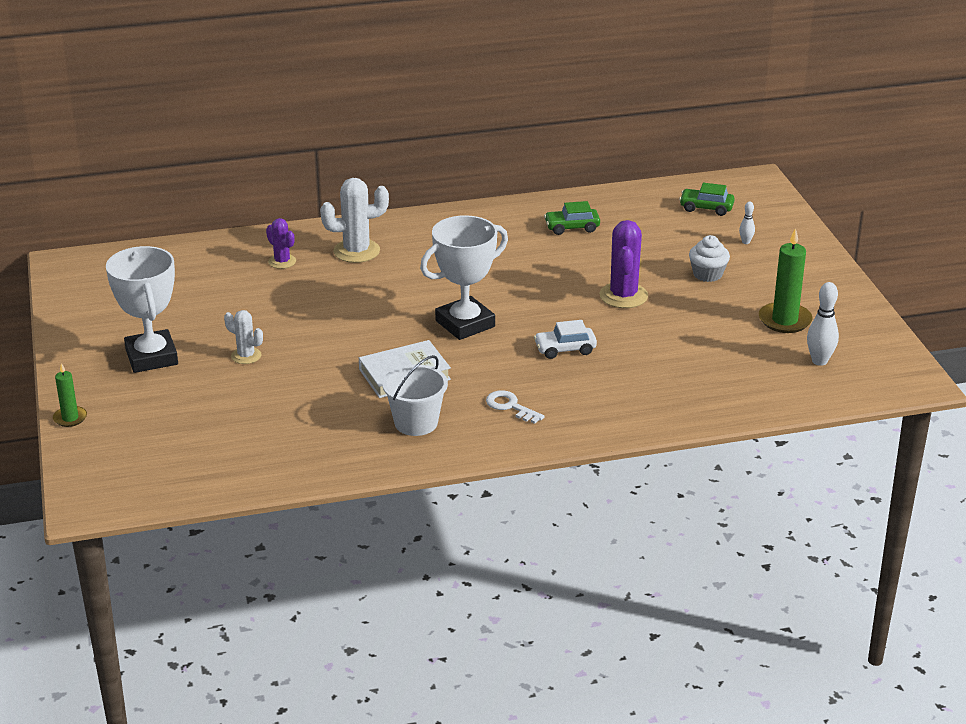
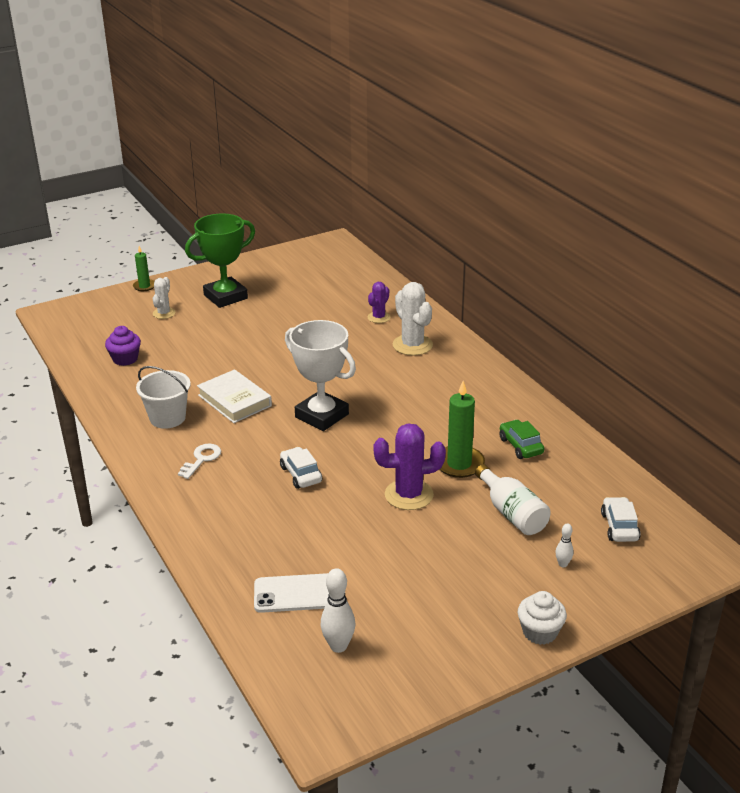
camera: 75 degrees right, 0 degrees up
(151, 357) = (225, 297): white trophy -> green trophy
(246, 356) = (239, 330): white cactus -> white cactus (164, 313)
(260, 445) = (125, 359): none -> purple cupcake
(670, 251) = (512, 513): none -> white bottle
(706, 208) = (619, 527): green car -> white car
(707, 274) = (478, 544): white cupcake -> white cupcake (540, 632)
(747, 372) = (299, 593): none -> white phone
(784, 320) = (411, 611): green candle -> green candle (459, 464)

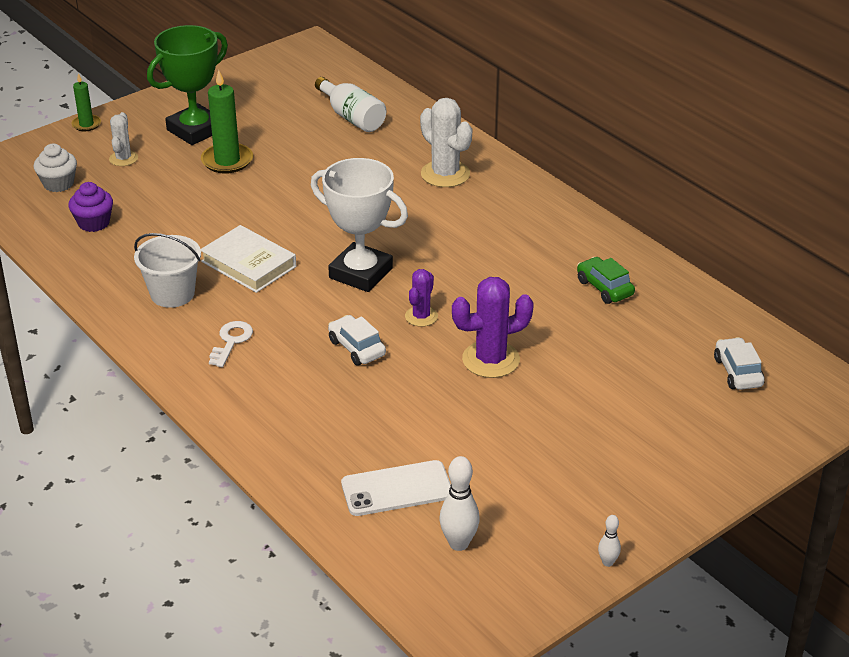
camera: 10 degrees left, 5 degrees up
(379, 317) = (394, 142): purple cactus -> purple cactus (421, 316)
(459, 464) = (539, 316): green candle -> green candle (227, 161)
(512, 513) = (614, 369): white bottle -> white bottle (352, 117)
(540, 632) = (678, 501): white cupcake -> white cupcake (58, 184)
(563, 564) = (685, 422): white bowling pin -> white bowling pin (607, 562)

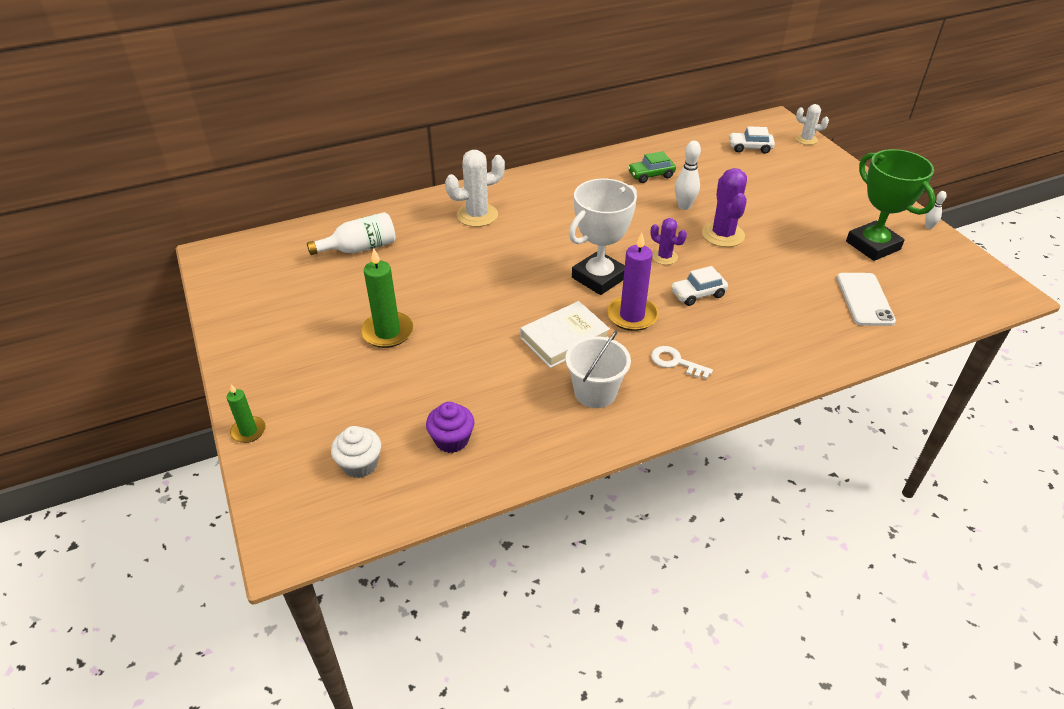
camera: 75 degrees left, 5 degrees up
(123, 158) = (339, 406): white cactus -> white cactus (806, 139)
(195, 130) = (317, 347): green trophy -> green trophy (873, 245)
(300, 304) = (632, 316): none -> purple candle
(459, 543) = (918, 281): white bowling pin -> white bowling pin (684, 206)

